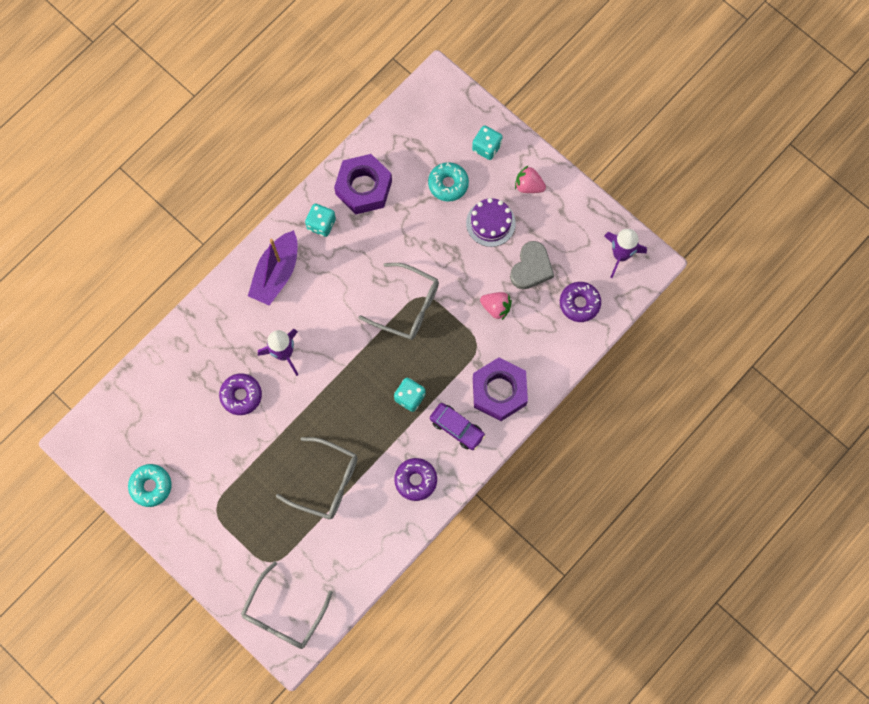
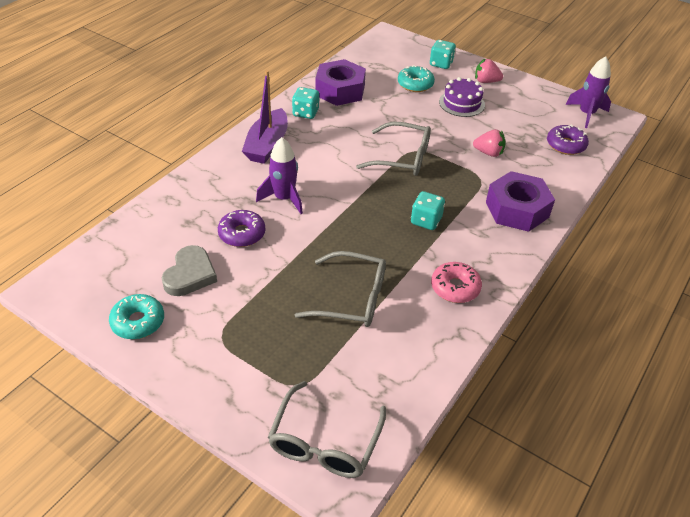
camera: 10 degrees left, 30 degrees down
(415, 480) = (455, 287): purple donut -> pink donut
(457, 428) = (484, 240): purple car -> none
(531, 268) = (510, 126): grey heart -> grey heart (190, 274)

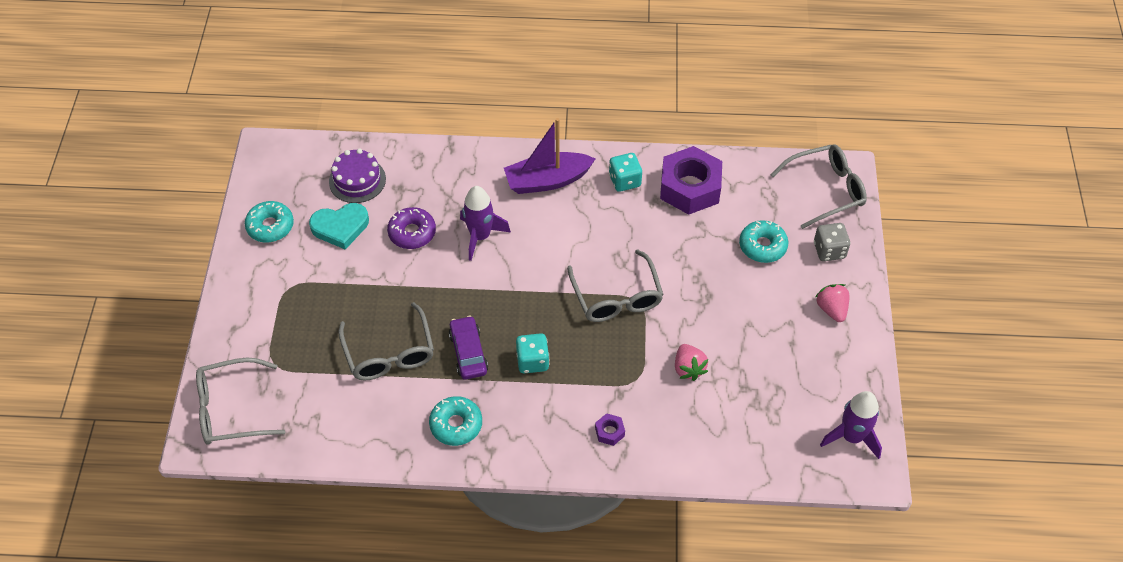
camera: 60 degrees right, 10 degrees up
(190, 274) = (340, 227): grey heart -> turquoise heart
(390, 251) = (468, 353): none -> purple car
(394, 46) = (826, 190): none -> grey glasses
(441, 64) = (829, 250): turquoise dice -> grey dice
(455, 287) = (456, 425): pink donut -> turquoise donut
(461, 103) = (763, 305): purple cake -> purple cake (357, 180)
(517, 209) = (609, 432): purple nut -> purple nut, size x0.41
(565, 145) = (766, 437): purple donut -> none

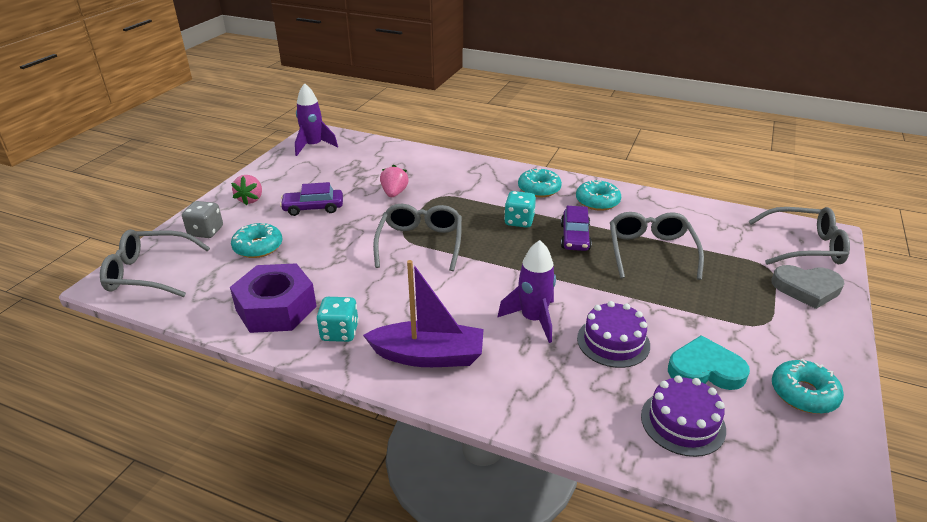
camera: 160 degrees left, 20 degrees down
(243, 343) = (806, 288): none -> grey heart
(412, 233) = (613, 342): purple donut -> purple cake
(529, 429) = (539, 189): none -> turquoise donut
(609, 432) = (478, 177): purple nut -> none
(756, 316) = (313, 208): none -> purple car

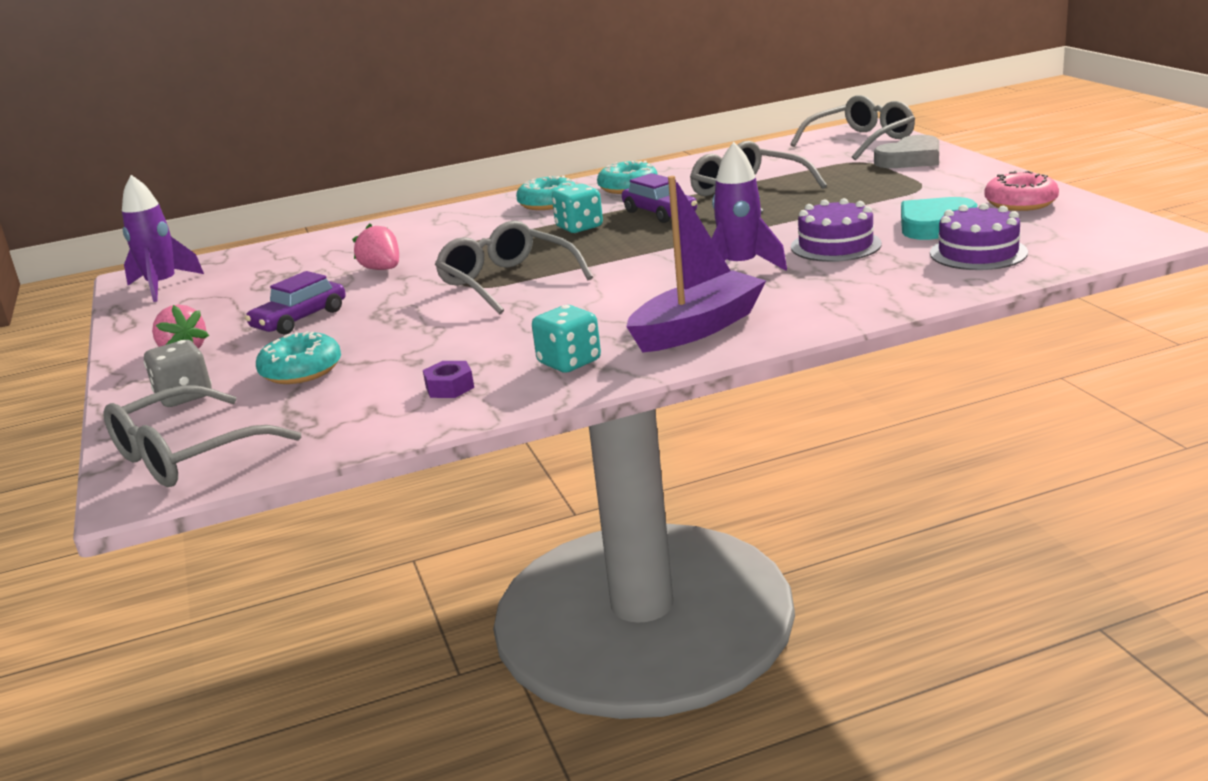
camera: 40 degrees left, 10 degrees down
(276, 308) = (449, 387): purple nut -> purple nut, size x0.41
(803, 394) = (1020, 203): turquoise donut -> pink donut

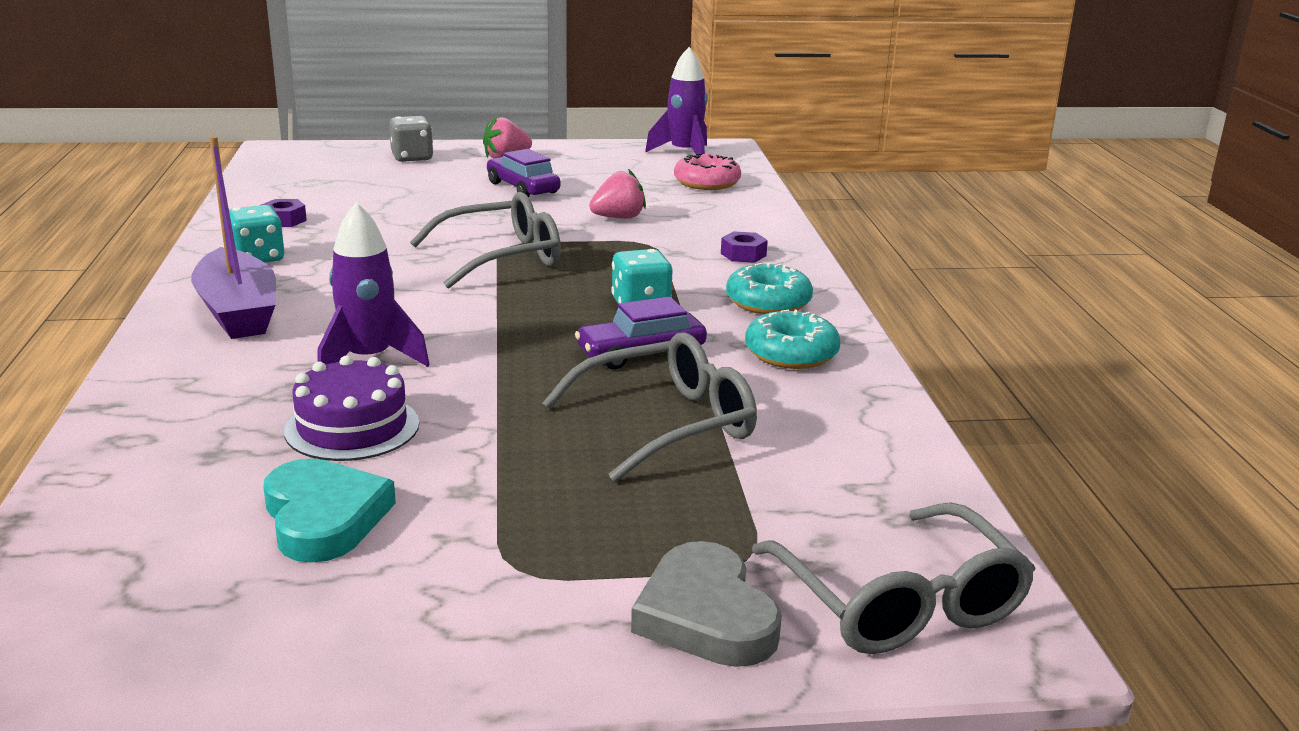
camera: 100 degrees right, 0 degrees up
(187, 455) = (308, 158): grey glasses -> none
(301, 370) = (403, 185): turquoise donut -> none
(456, 222) = (743, 254): none -> purple nut
(978, 253) = (169, 511): purple cake -> none
(1020, 203) = (305, 631): pink donut -> pink donut (707, 183)

